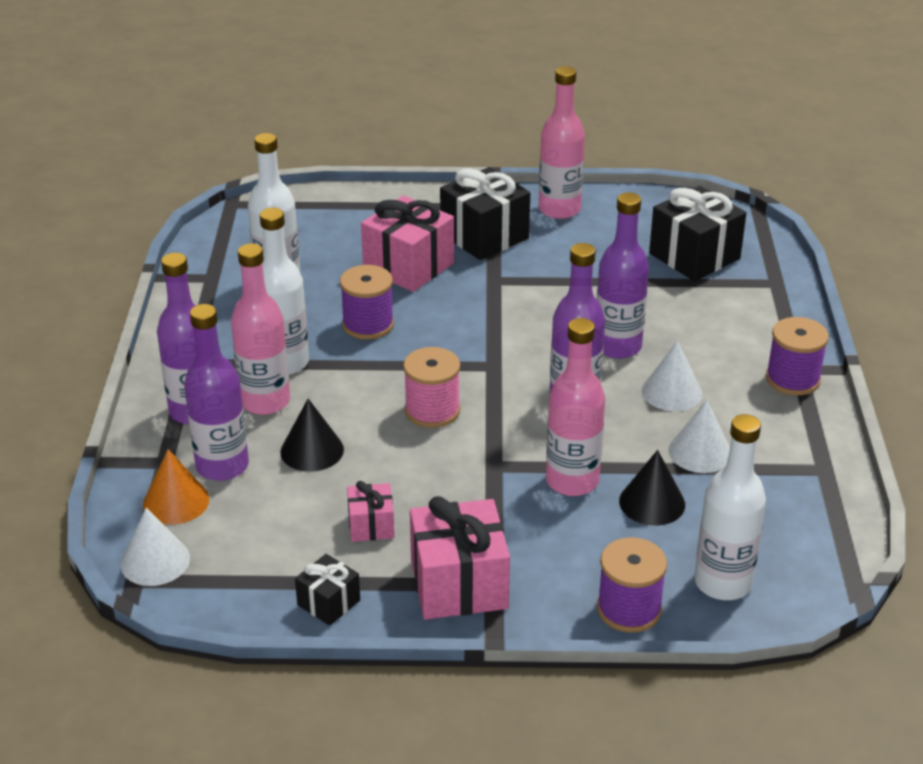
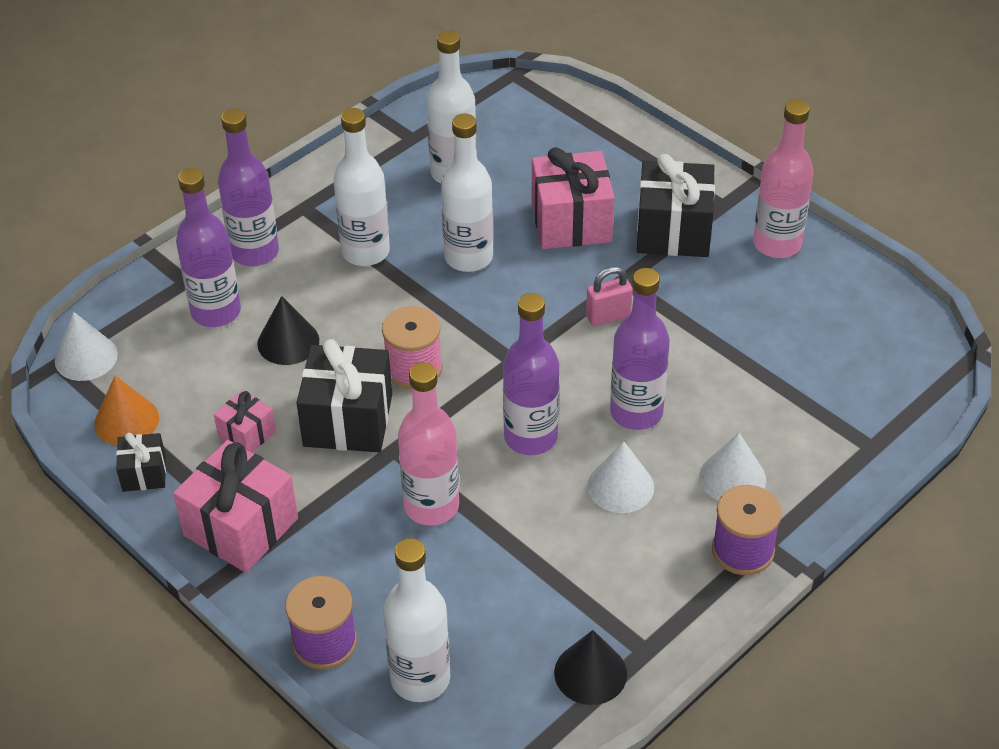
camera: 45 degrees right, 10 degrees up
(176, 502) = (153, 319): orange cone -> orange cone (126, 421)
(265, 401) = (310, 277): pink bottle -> none
(368, 324) = (468, 257): purple spool -> white bottle
(517, 305) = (608, 316): none -> pink padlock
(652, 502) = (464, 570): black cone -> black cone (590, 673)
(694, 256) = (833, 370): black gift -> black gift (348, 420)
(700, 452) = (565, 556): white cone -> white cone (732, 477)

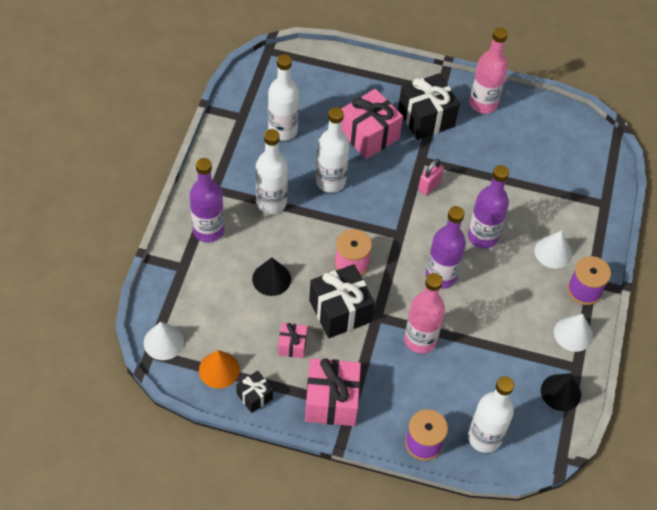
camera: 35 degrees left, 10 degrees up
(216, 312) = (216, 278): purple bottle -> none
(620, 486) = (504, 283): white cone -> white cone (573, 334)

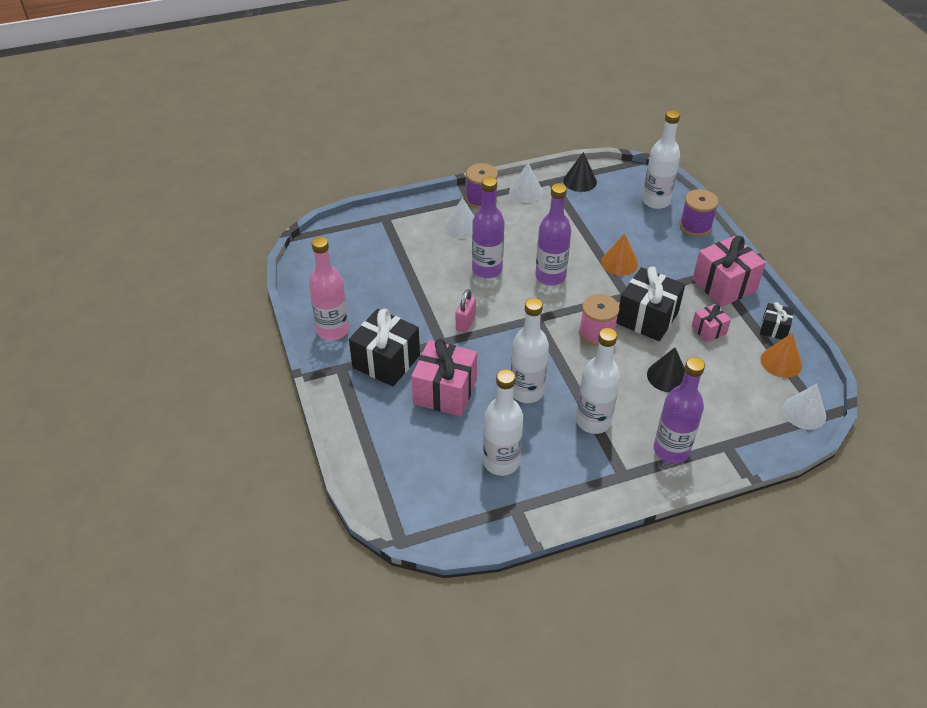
camera: 120 degrees left, 10 degrees down
(420, 340) = (619, 263): pink bottle -> orange cone
(429, 186) = (465, 323): pink padlock -> pink padlock turned 75 degrees counterclockwise

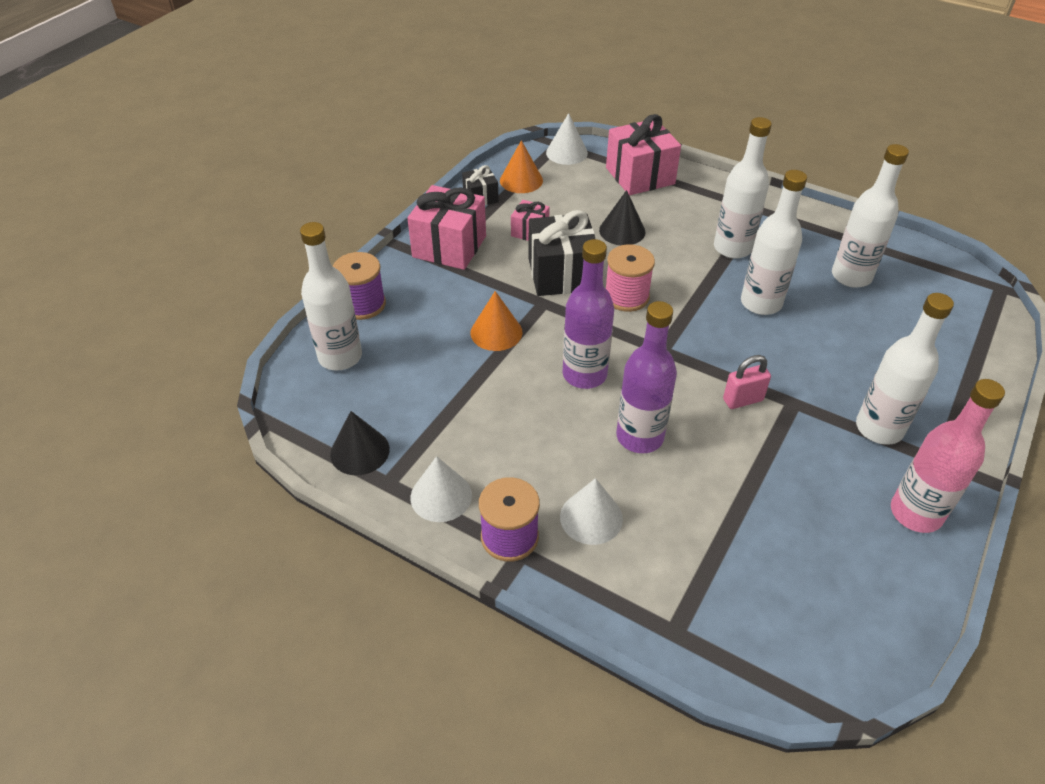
camera: 130 degrees left, 0 degrees up
(386, 361) = (879, 428): black gift -> white bottle
(445, 392) = (843, 356): pink gift -> pink gift (640, 176)
(671, 450) = (699, 197): purple bottle -> none

